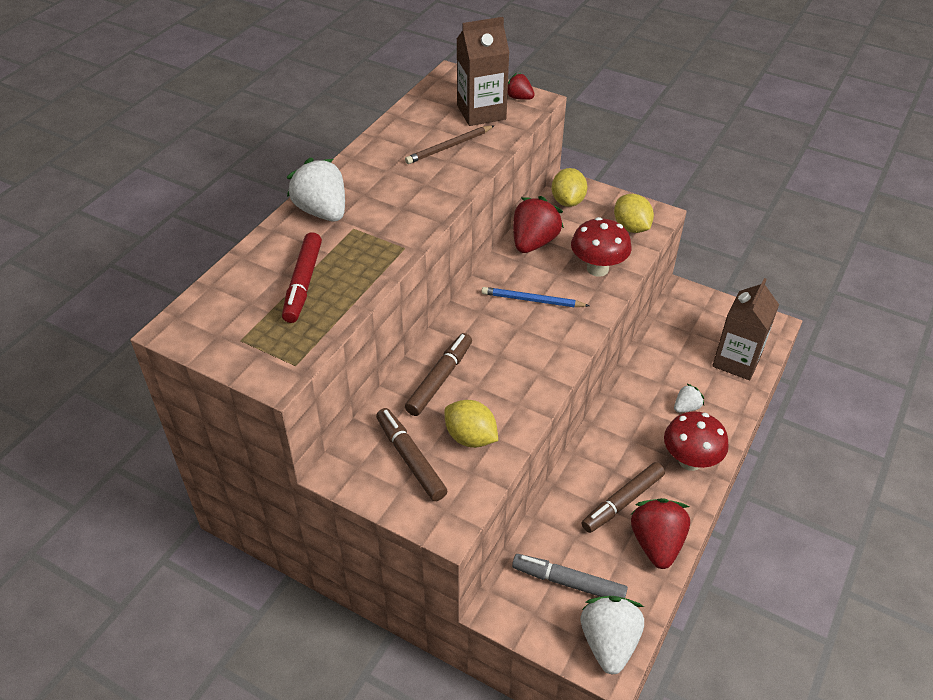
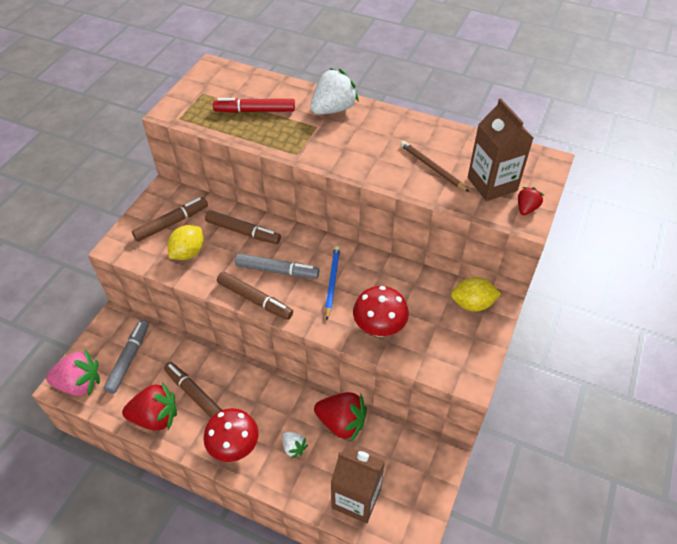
camera: 85 degrees right, 5 degrees up
(510, 347) = (277, 270): none -> grey marker
(533, 242) = (406, 280): red strawberry -> red strawberry (341, 423)
(555, 369) = (255, 299): none -> brown marker
(608, 642) = (80, 384): white strawberry -> pink strawberry
(631, 227) = (445, 356): yellow lemon -> none

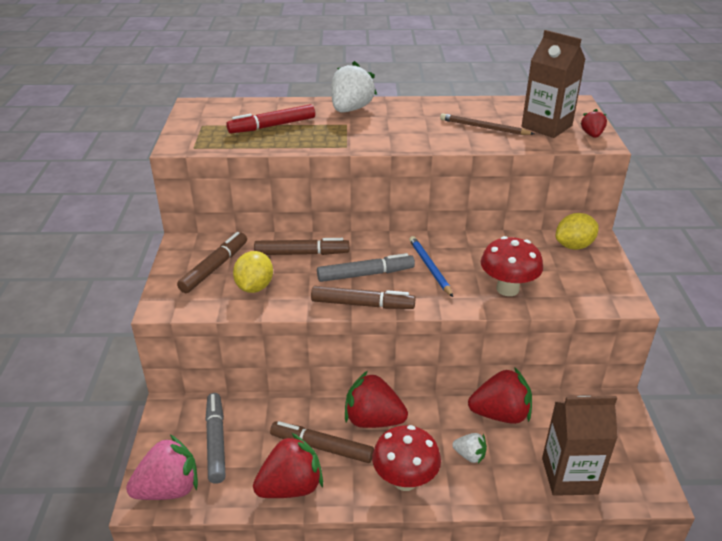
camera: 25 degrees left, 15 degrees down
(244, 387) = (373, 420): none -> red strawberry

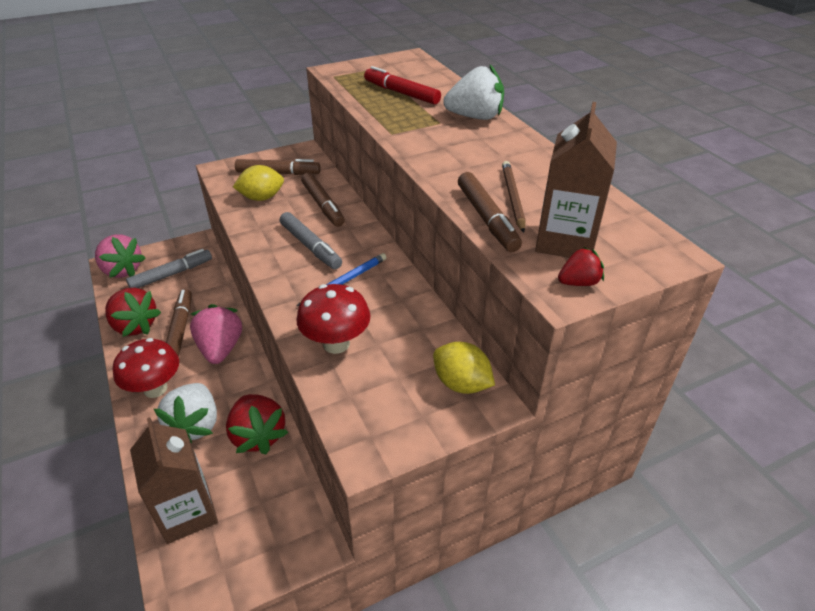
camera: 65 degrees right, 5 degrees up
(362, 304) = (263, 257): brown marker -> brown marker (487, 218)
(373, 420) = (220, 349): red strawberry -> pink strawberry
(469, 455) = (195, 425): white strawberry -> white strawberry, size x1.93

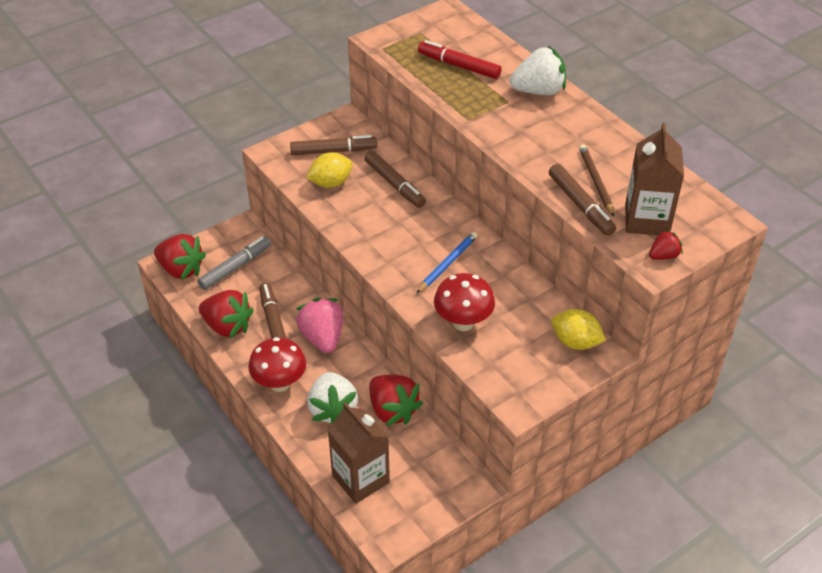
camera: 10 degrees left, 5 degrees up
(122, 270) = (181, 269): pink strawberry -> red strawberry
(311, 246) = (402, 232): grey marker -> none

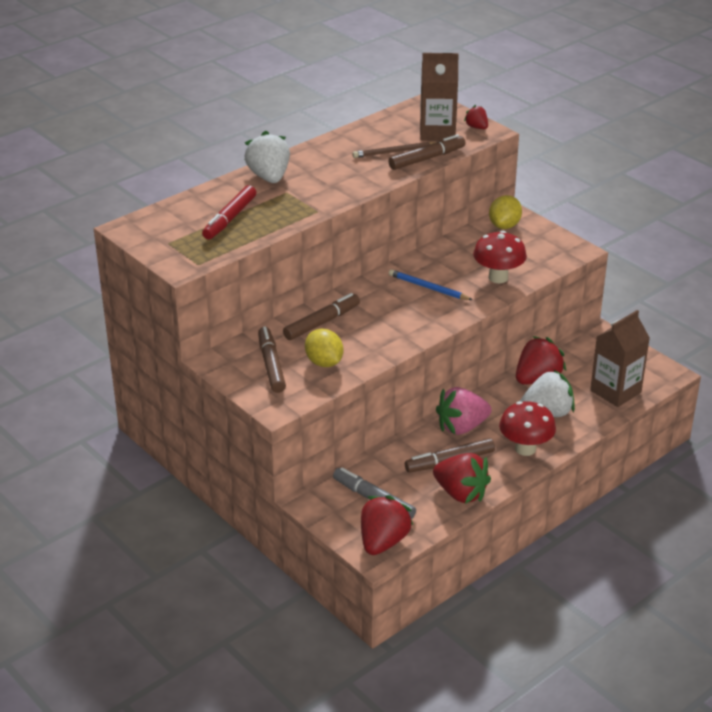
camera: 95 degrees left, 10 degrees down
(227, 326) = (461, 493): red strawberry -> red strawberry turned 105 degrees clockwise

